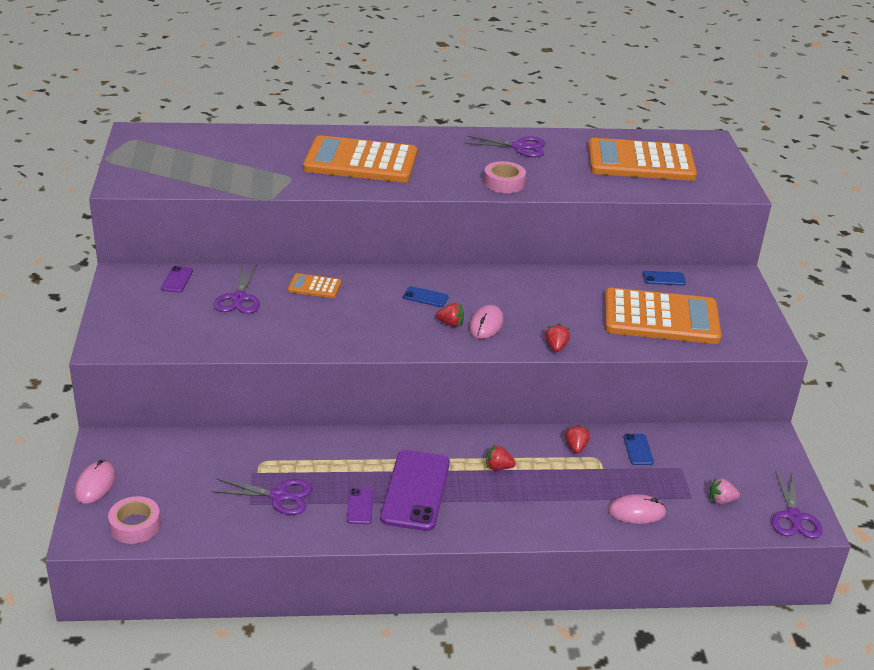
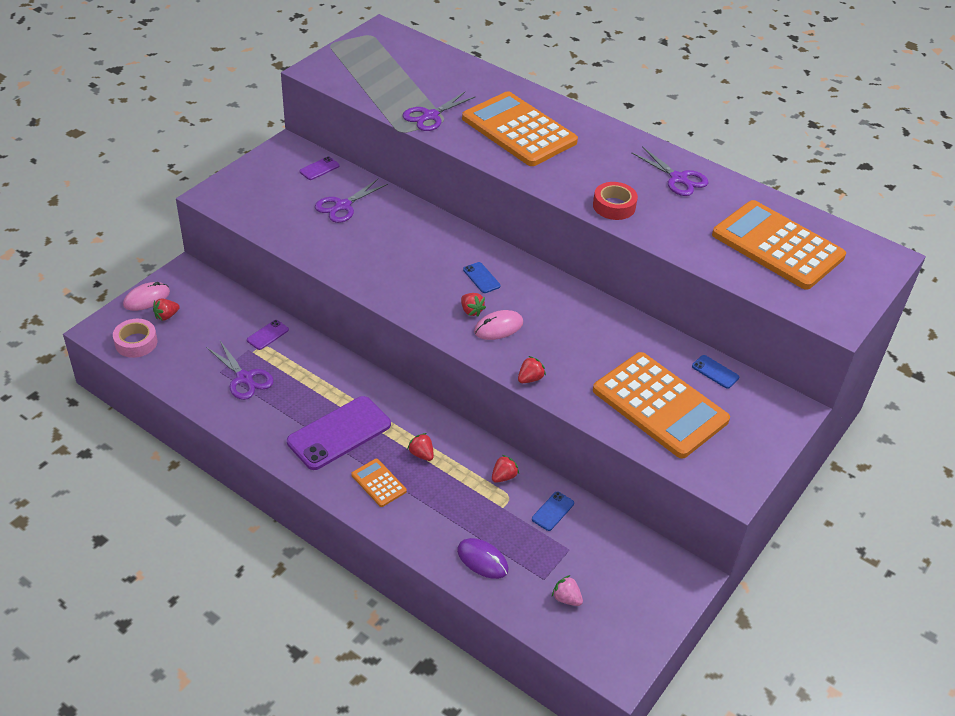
camera: 40 degrees right, 10 degrees up
(136, 488) = (166, 316): none -> red strawberry
(314, 286) = (408, 224): orange calculator -> orange calculator (378, 483)
(360, 506) = (287, 420): purple phone -> purple phone (267, 335)
(504, 183) = (614, 206): pink tape -> red tape
(636, 512) = (482, 560): pink mouse -> purple mouse
(794, 517) = (612, 655): purple scissors -> purple scissors (430, 116)

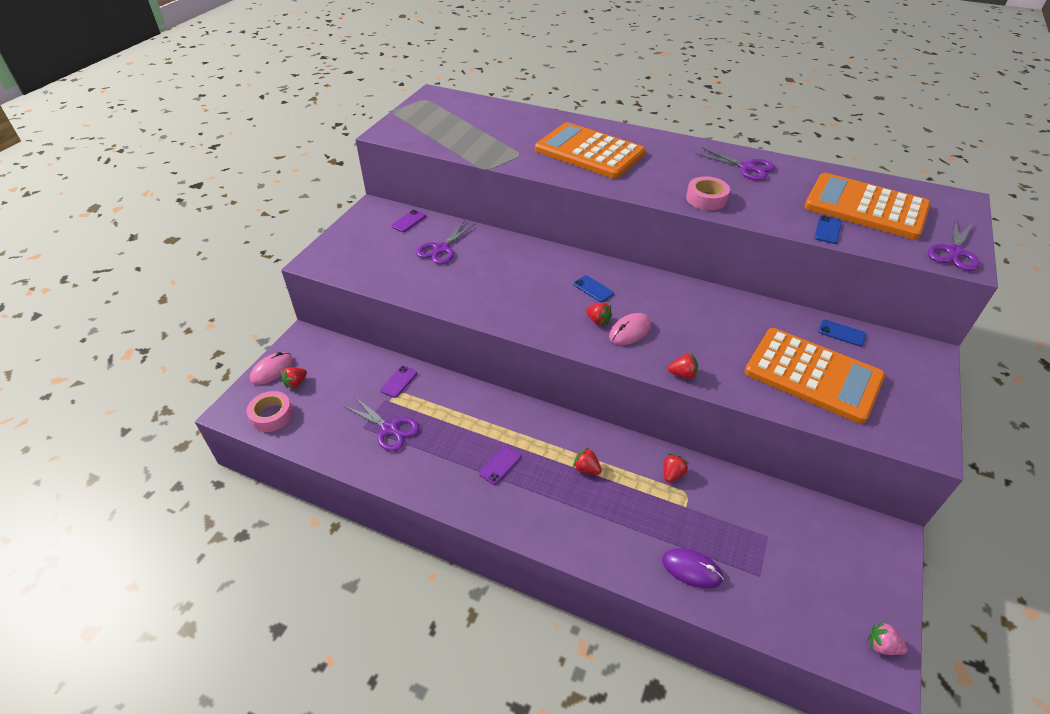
camera: 10 degrees left, 0 degrees up
(339, 433) = (500, 465): purple phone -> purple phone, size x0.44
(378, 483) = (557, 509): orange calculator -> none
(430, 116) = (506, 152): purple scissors -> purple scissors (954, 252)
(530, 378) = (682, 374): red strawberry -> red strawberry turned 60 degrees clockwise
(552, 511) = (733, 499): blue phone -> blue phone (827, 230)
(566, 598) = (791, 592): pink strawberry -> pink strawberry (882, 645)
(614, 206) = (706, 199): red tape -> pink tape

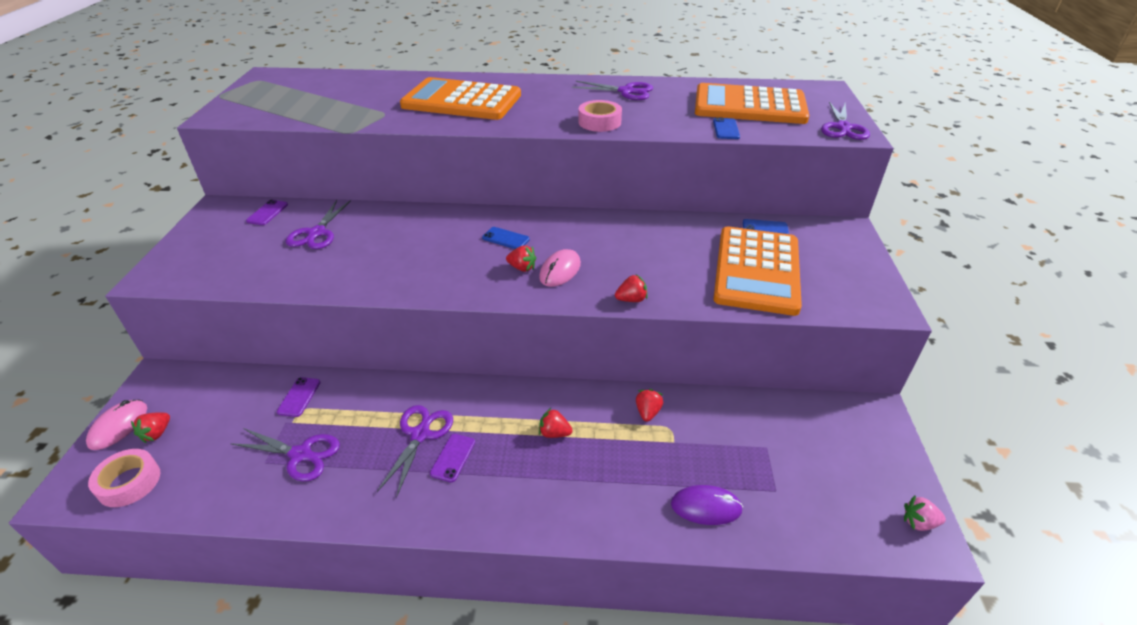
camera: 20 degrees left, 5 degrees down
(480, 439) = (420, 434): none -> purple scissors
(813, 375) = (757, 270): orange calculator -> orange calculator turned 90 degrees clockwise

